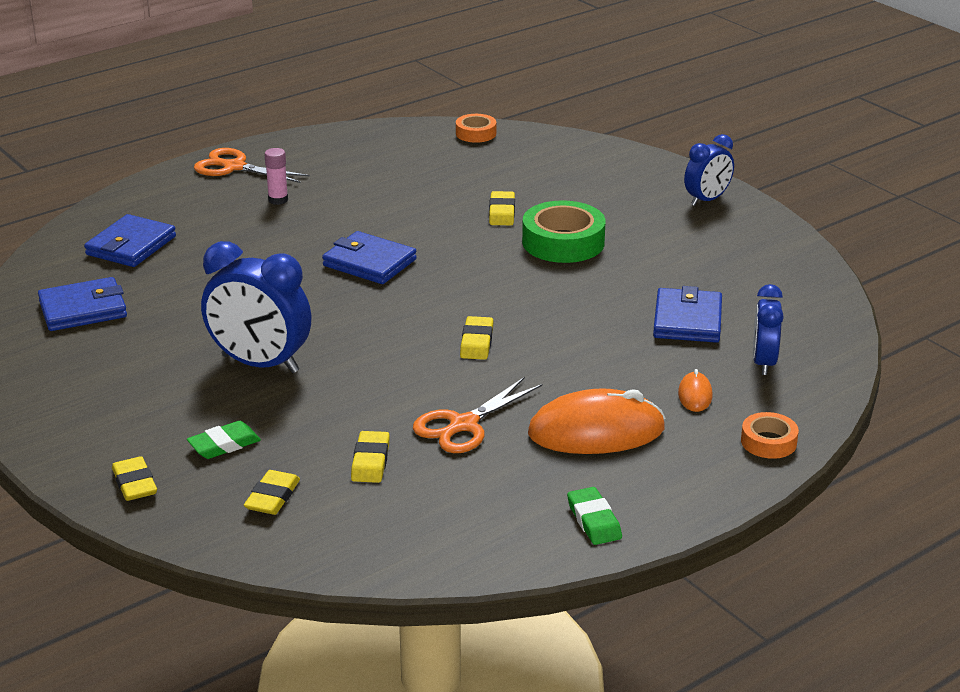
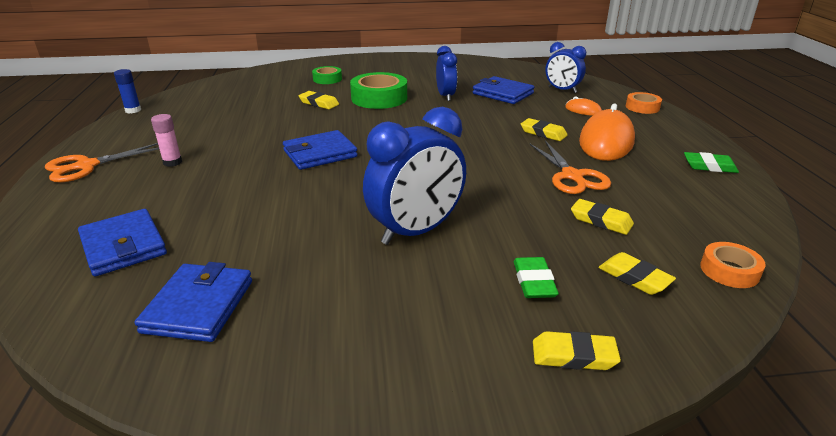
camera: 60 degrees left, 0 degrees up
(366, 127) = (133, 110): none -> blue glue stick
(476, 133) = (210, 86): orange tape -> orange tape (729, 271)
(477, 342) = (469, 147): yellow eraser -> yellow eraser (543, 133)
(586, 188) = (327, 79): none -> green tape
(707, 200) = (384, 61): blue clock -> blue clock (445, 96)

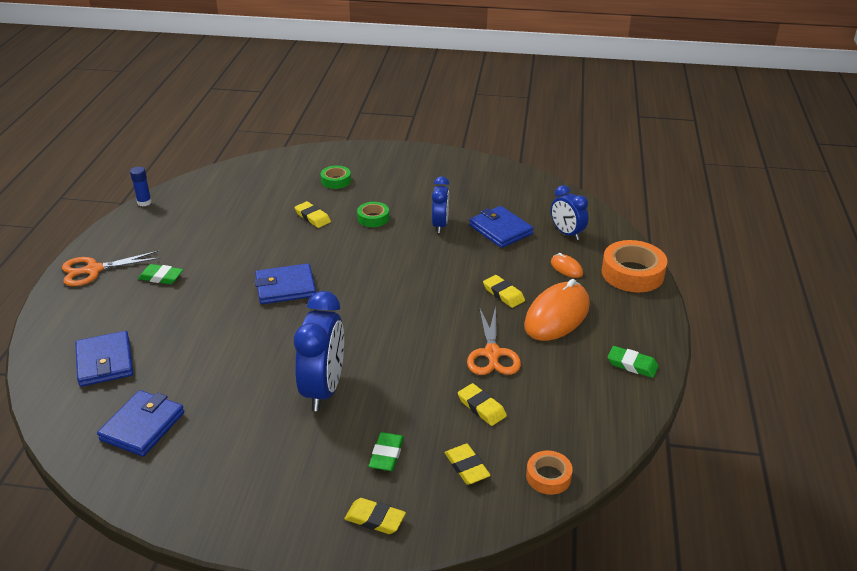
camera: 15 degrees right, 5 degrees up
(172, 162) = (161, 277): pink glue stick -> green eraser
(379, 98) = (373, 218): green tape -> green tape, size x0.56
(416, 231) = (324, 389): blue clock -> blue clock turned 60 degrees counterclockwise
(642, 107) = (632, 273): orange tape -> orange tape, size x1.80

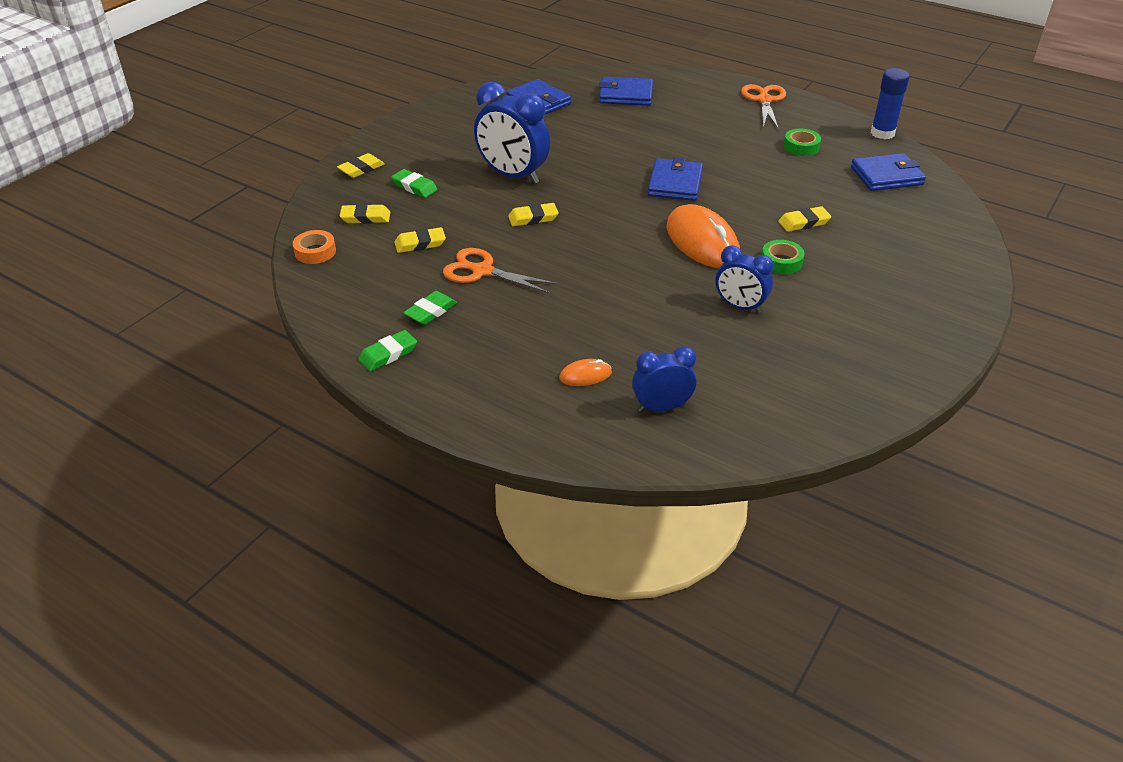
camera: 115 degrees right, 5 degrees up
(144, 202) = (882, 133): blue glue stick -> blue glue stick, size x1.52
(161, 277) = (733, 127): green eraser -> green eraser (430, 311)
(336, 181) = (888, 255): green tape -> green tape (801, 147)
(500, 230) = (702, 351): blue wallet -> blue wallet (886, 176)
(503, 294) = (570, 309): yellow eraser -> yellow eraser (533, 218)
(557, 315) = (505, 333): orange mouse -> orange mouse (702, 242)
(632, 273) = (536, 429): orange tape -> none

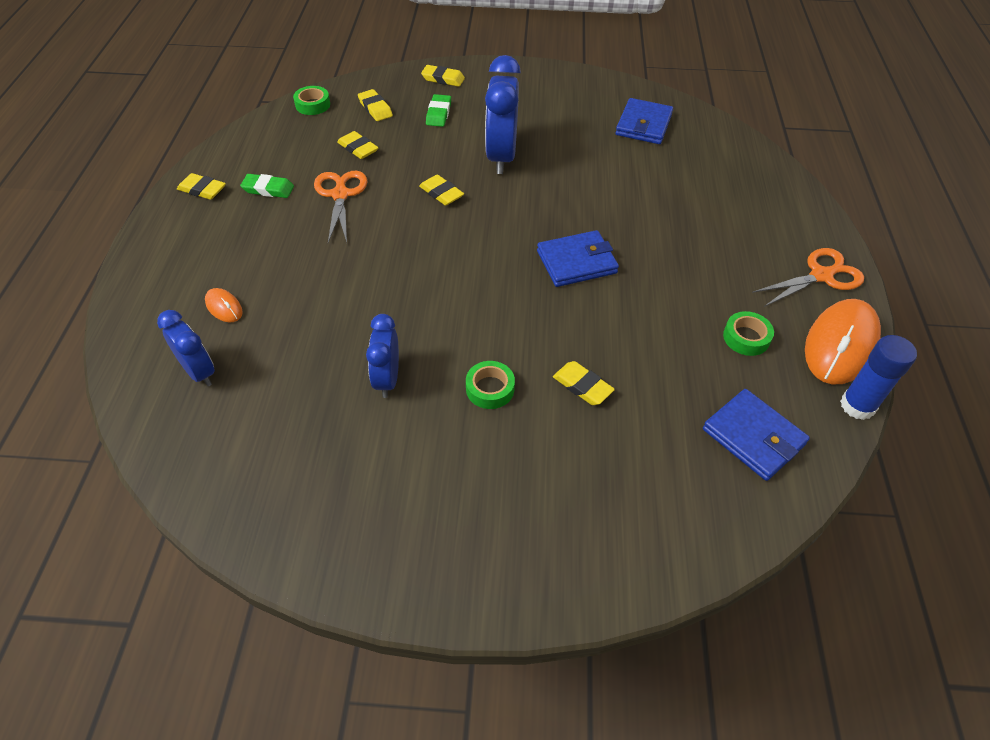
camera: 60 degrees right, 10 degrees up
(315, 252) = (313, 105): orange tape -> green tape
(388, 354) = (202, 190): green eraser -> yellow eraser
(626, 95) = (716, 172): blue wallet -> none
(702, 242) = (483, 316): orange mouse -> orange mouse (840, 345)

